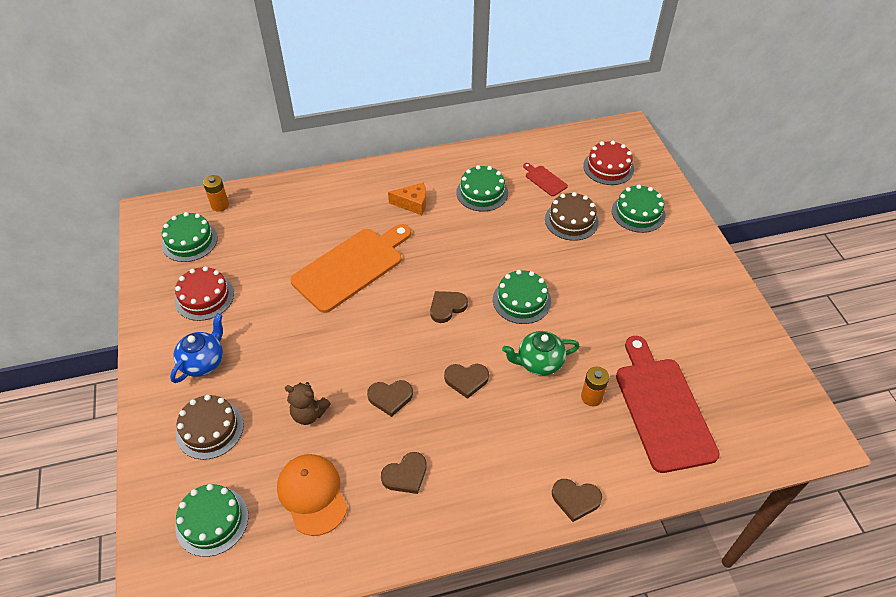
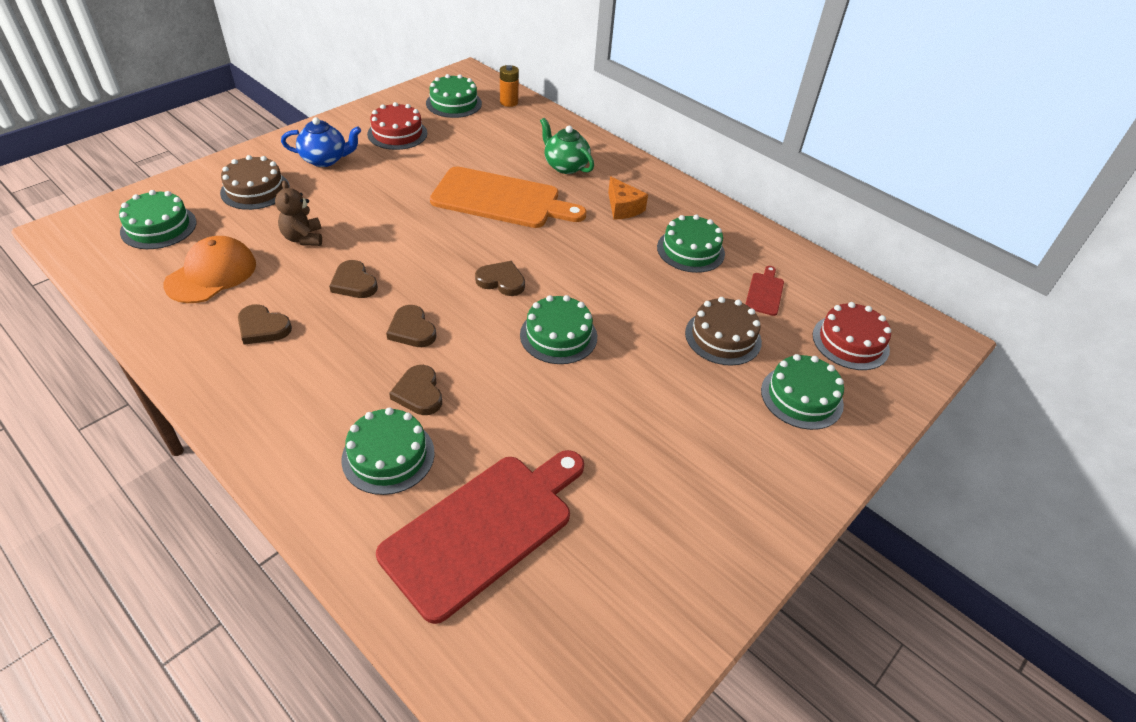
camera: 55 degrees right, 5 degrees down
(539, 362) = (476, 381): green teapot -> green teapot (565, 166)
(575, 499) = (294, 481): brown heart -> brown heart (419, 393)
(580, 437) = (388, 456): none -> green cake
(591, 397) = (456, 447): orange battery -> none

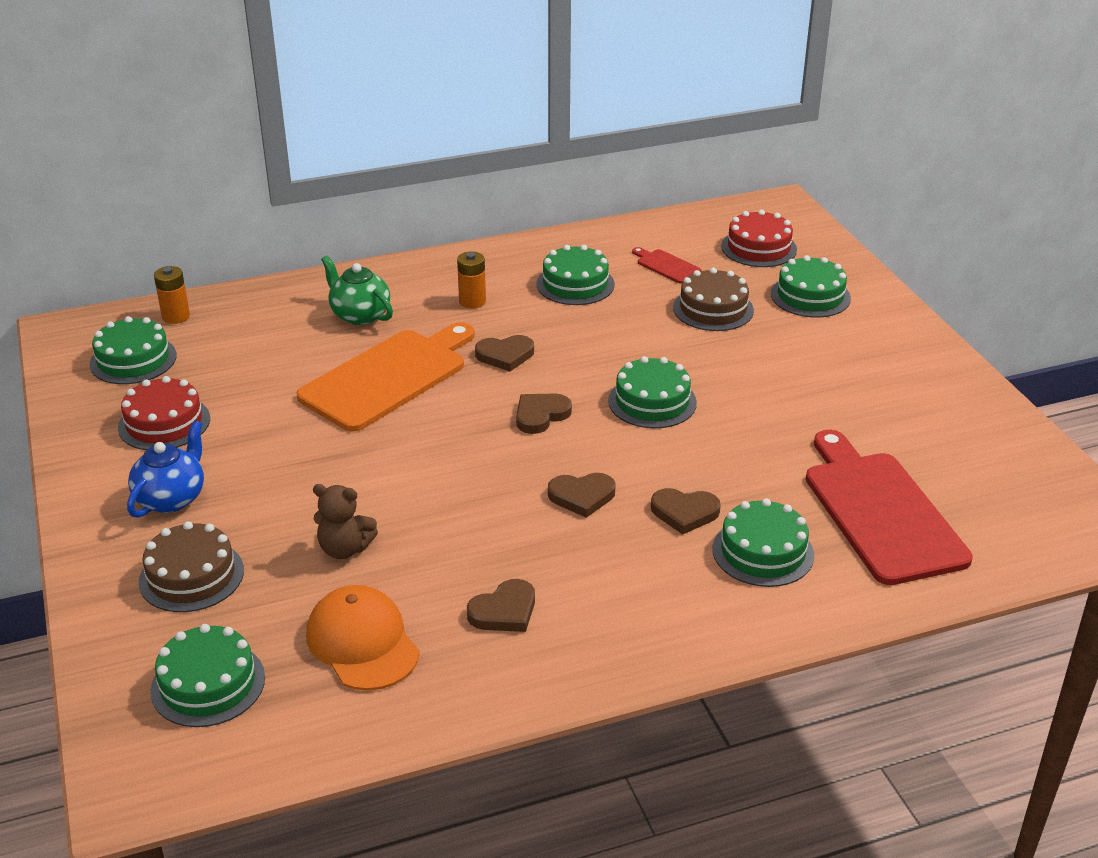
camera: 60 degrees left, 10 degrees down
(354, 283) = (468, 523): brown heart -> brown heart (505, 355)
(565, 166) = (359, 315): green teapot -> green teapot turned 60 degrees clockwise
(623, 208) = (472, 301): orange cheese -> orange battery

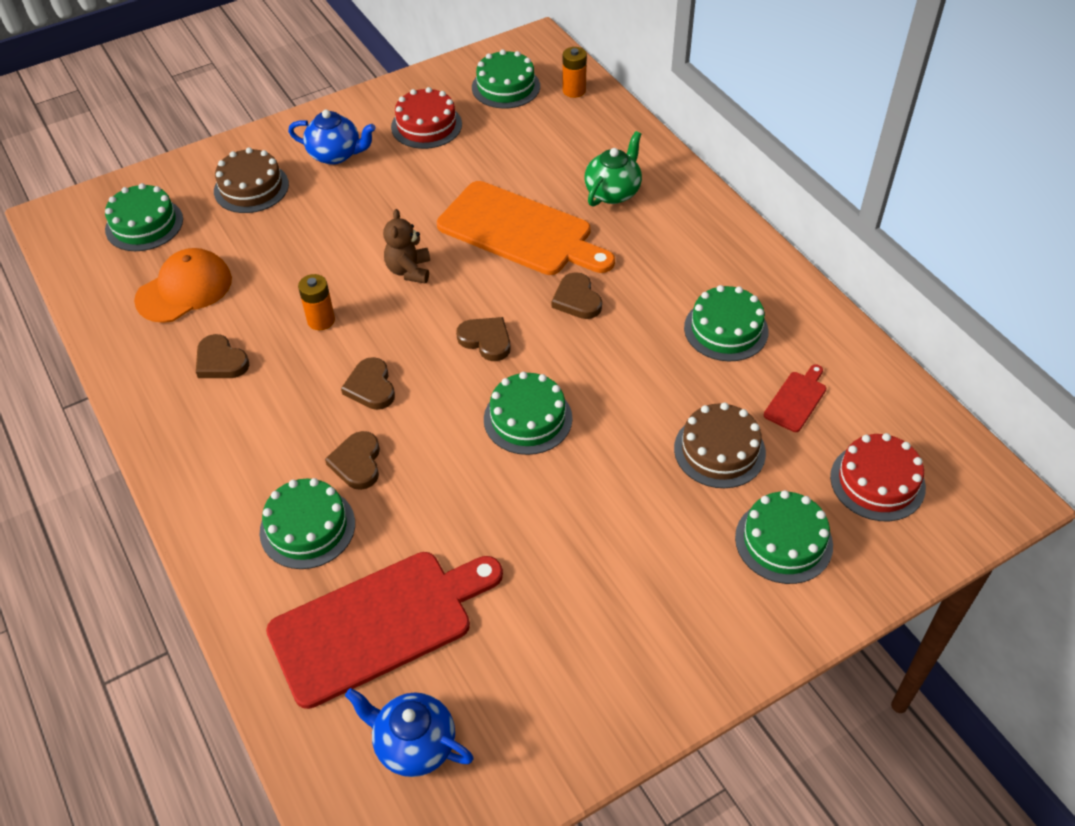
camera: 80 degrees right, 15 degrees up
(344, 549) = (287, 257): brown teddy bear -> brown teddy bear (409, 270)
(472, 301) = (663, 260): orange battery -> orange battery (321, 320)
(1003, 500) = (414, 744): none -> blue teapot

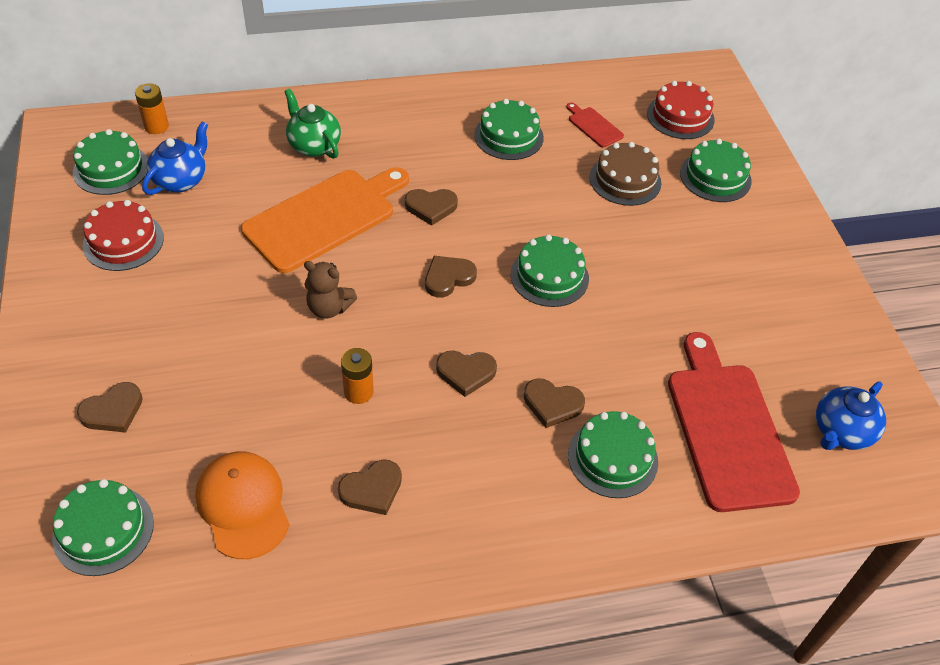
camera: 75 degrees left, 0 degrees up
(251, 188) = (113, 411): brown cake -> brown heart
(336, 155) = (113, 324): blue teapot -> blue teapot (181, 180)

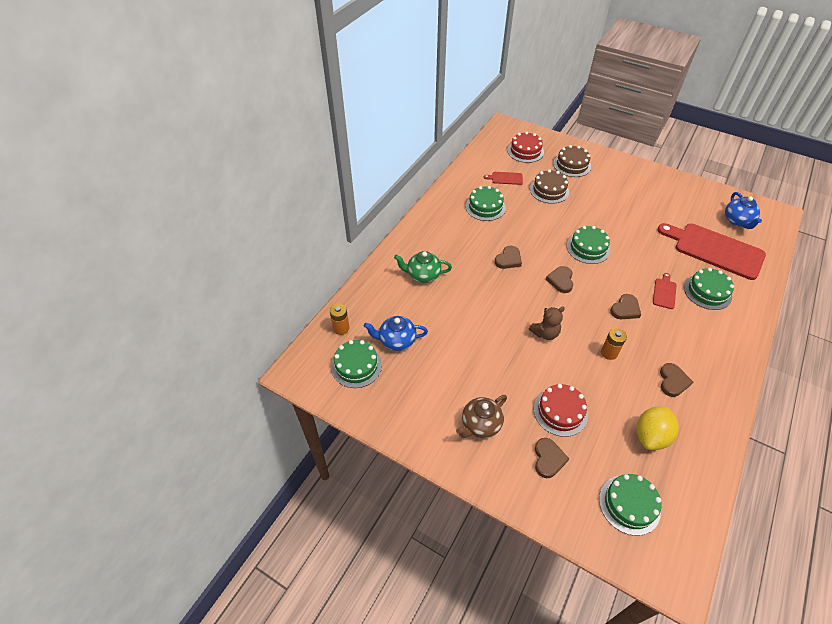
camera: 45 degrees left, 0 degrees up
(114, 320) = (480, 425): none -> brown teapot
(123, 241) = (422, 390): red cake -> red cake (560, 411)
(181, 180) = (396, 341): blue teapot -> blue teapot turned 75 degrees counterclockwise
(243, 505) = (651, 436): orange cap -> yellow lemon
(325, 218) = (480, 300): orange cutting board -> none
(552, 404) = (664, 292): brown heart -> red cutting board
(715, 177) = (572, 165): green cake -> brown cake

